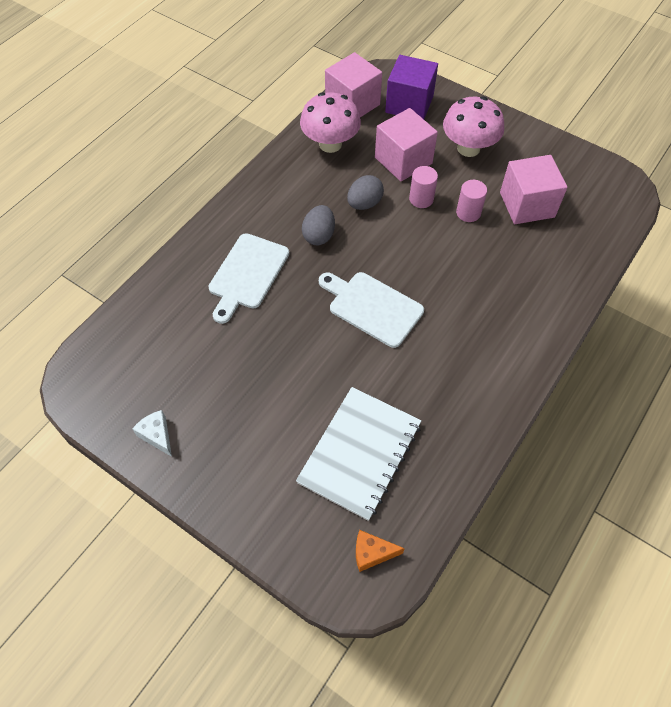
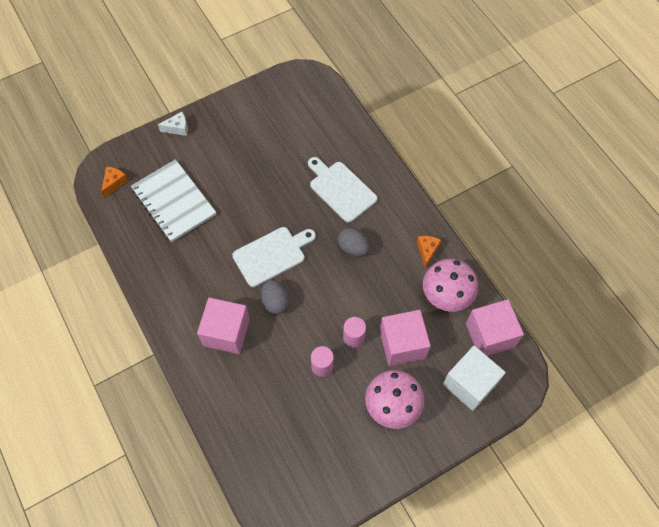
camera: 115 degrees right, 5 degrees up
(157, 435) = (248, 105): white cheese -> white cheese (177, 128)
(287, 173) = (427, 251): none -> orange cheese
(364, 204) = (369, 292): grey egg -> grey egg (275, 302)
(409, 104) = (470, 384): purple cube -> white cube
(527, 205) = (307, 418): pink cube -> pink cube (226, 332)

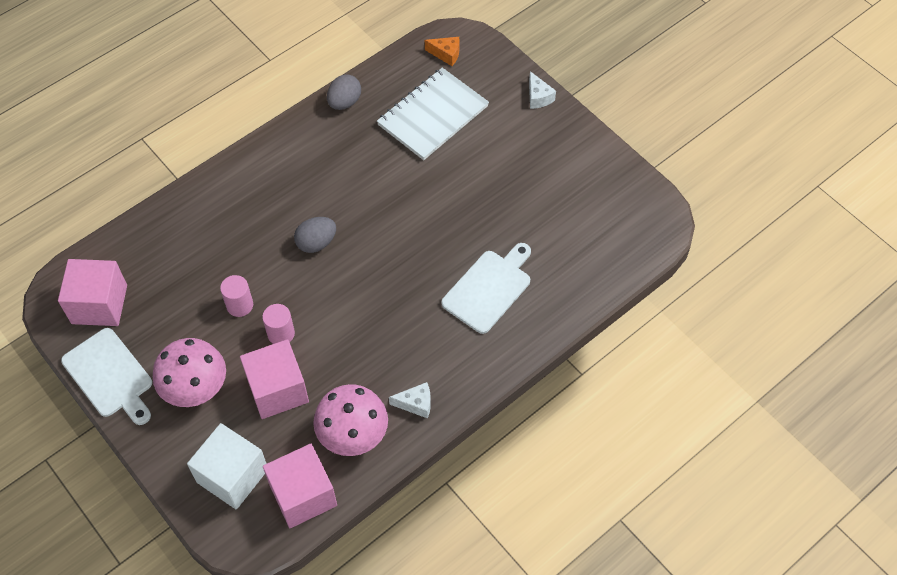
camera: 80 degrees right, 5 degrees down
(226, 332) = (271, 201): pink cube -> pink cube (99, 304)
(272, 255) = (378, 228): white cutting board -> white cutting board (109, 376)
(353, 248) = (405, 315): grey egg -> grey egg (344, 102)
(427, 251) = (416, 404): orange cheese -> white cheese

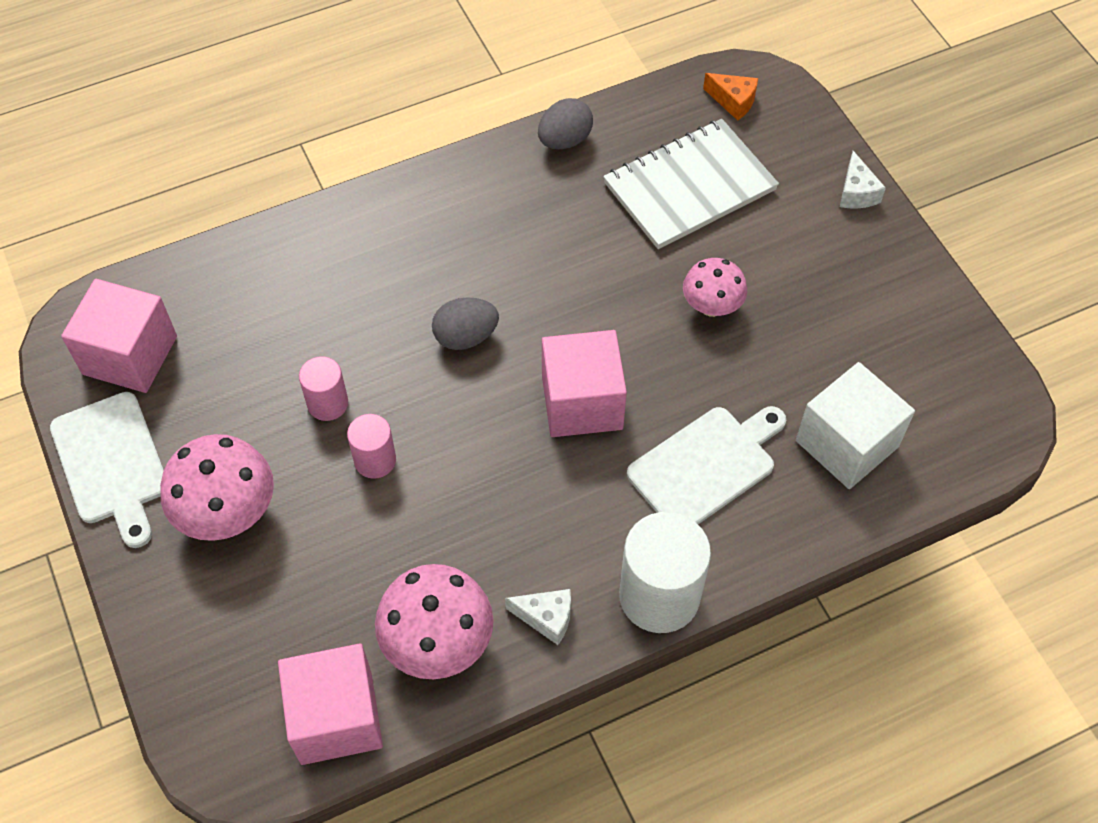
camera: 15 degrees right, 0 degrees up
(232, 475) = (241, 659): white cube -> white cube (847, 443)
(278, 390) = (346, 544): pink cube -> pink cube (582, 402)
(466, 189) = (711, 306): none -> pink mushroom
(481, 374) = (659, 596): none -> white cylinder

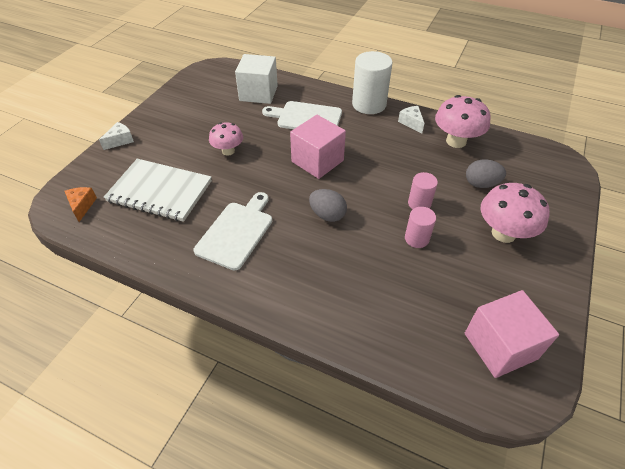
camera: 130 degrees left, 10 degrees down
(111, 463) = (549, 297): white cutting board -> white cutting board (236, 232)
(336, 717) = (513, 148): pink cube -> none
(564, 140) = (164, 256): grey egg -> grey egg (481, 184)

